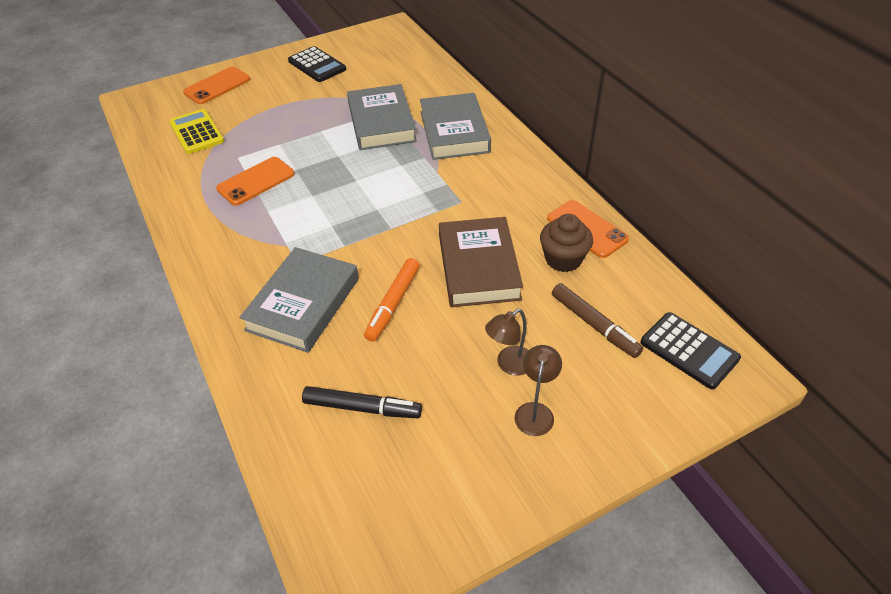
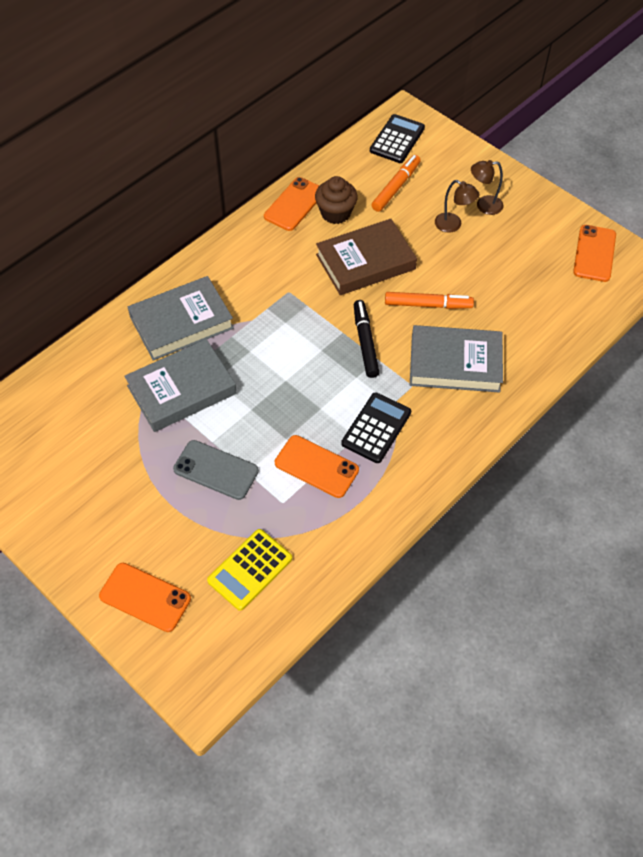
camera: 110 degrees left, 10 degrees up
(293, 129) = (216, 470): none -> grey phone
(317, 65) = (72, 499): black calculator -> black calculator (376, 428)
(362, 408) = (528, 294): black marker -> black marker (365, 342)
(396, 522) = (594, 253): none -> orange phone
(594, 325) = (396, 187): brown marker -> orange marker

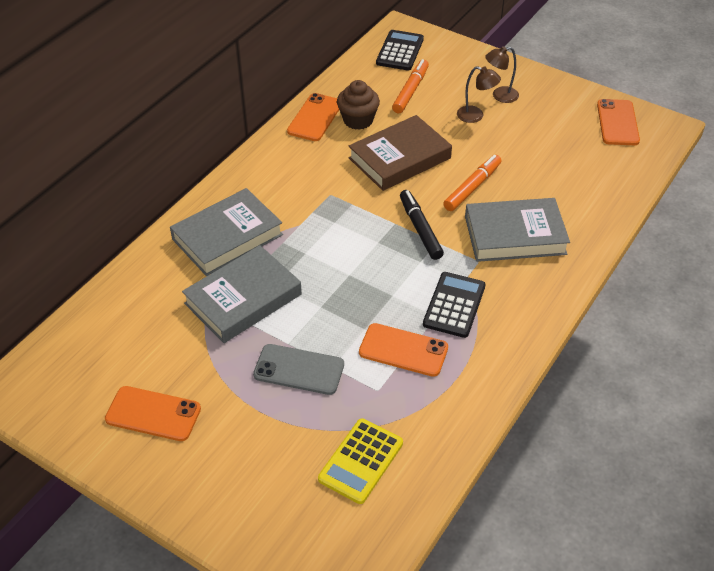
camera: 10 degrees left, 10 degrees down
(145, 597) = (254, 508): orange phone -> orange phone (153, 414)
(428, 305) = (472, 187): orange marker -> orange marker turned 45 degrees counterclockwise

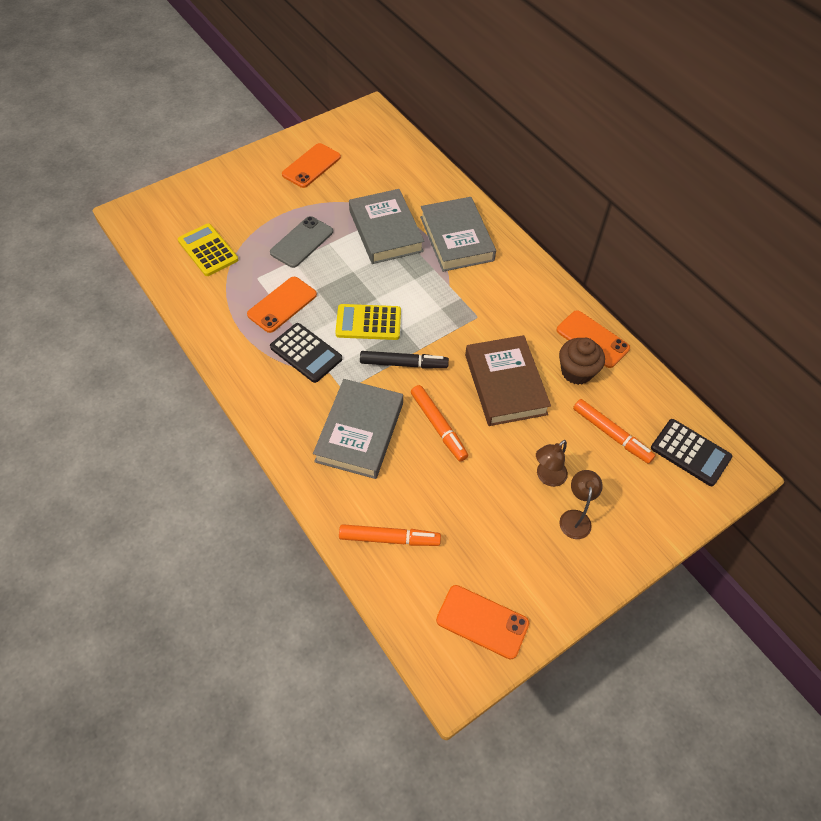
camera: 110 degrees right, 10 degrees up
(385, 270) = (368, 323): none -> yellow calculator
(597, 186) = (389, 538): none -> orange marker

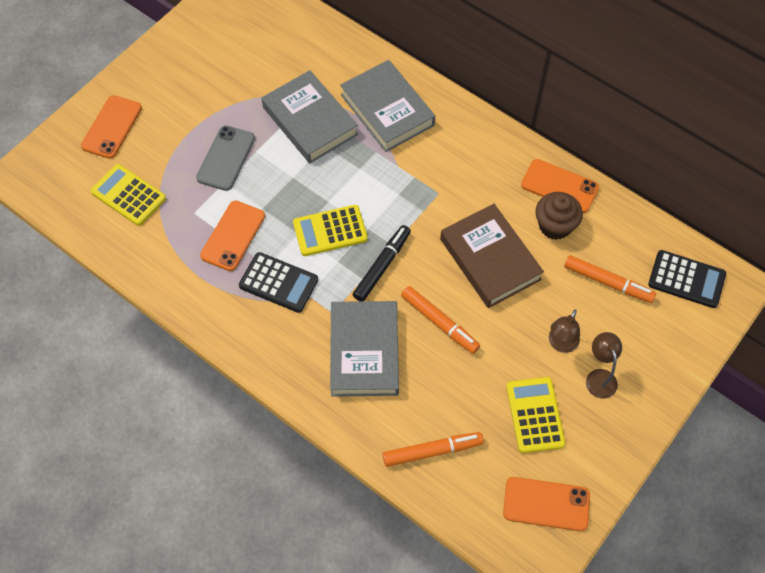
camera: 15 degrees left, 5 degrees up
(311, 166) = (201, 64): orange phone -> orange phone (112, 127)
(403, 364) = (382, 266): black marker -> black marker turned 45 degrees counterclockwise
(499, 534) = (535, 415): none -> yellow calculator

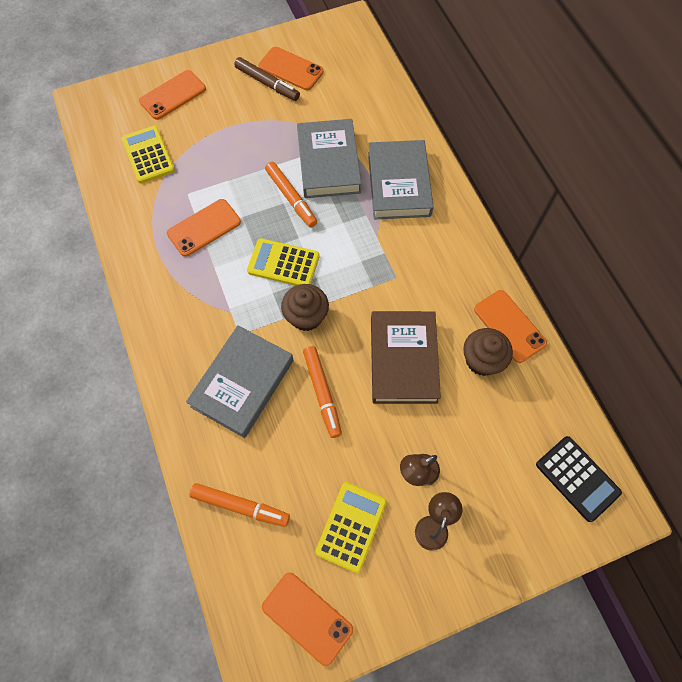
camera: 30 degrees right, 5 degrees up
(200, 73) = (267, 83): none -> brown marker
(213, 49) = (291, 69): none -> orange phone
(226, 158) = (241, 161): grey phone -> none
(278, 283) = (213, 286): black calculator -> none
(382, 266) = (306, 316): black marker -> brown cupcake
(608, 282) = (498, 439): orange marker -> orange marker (291, 198)

